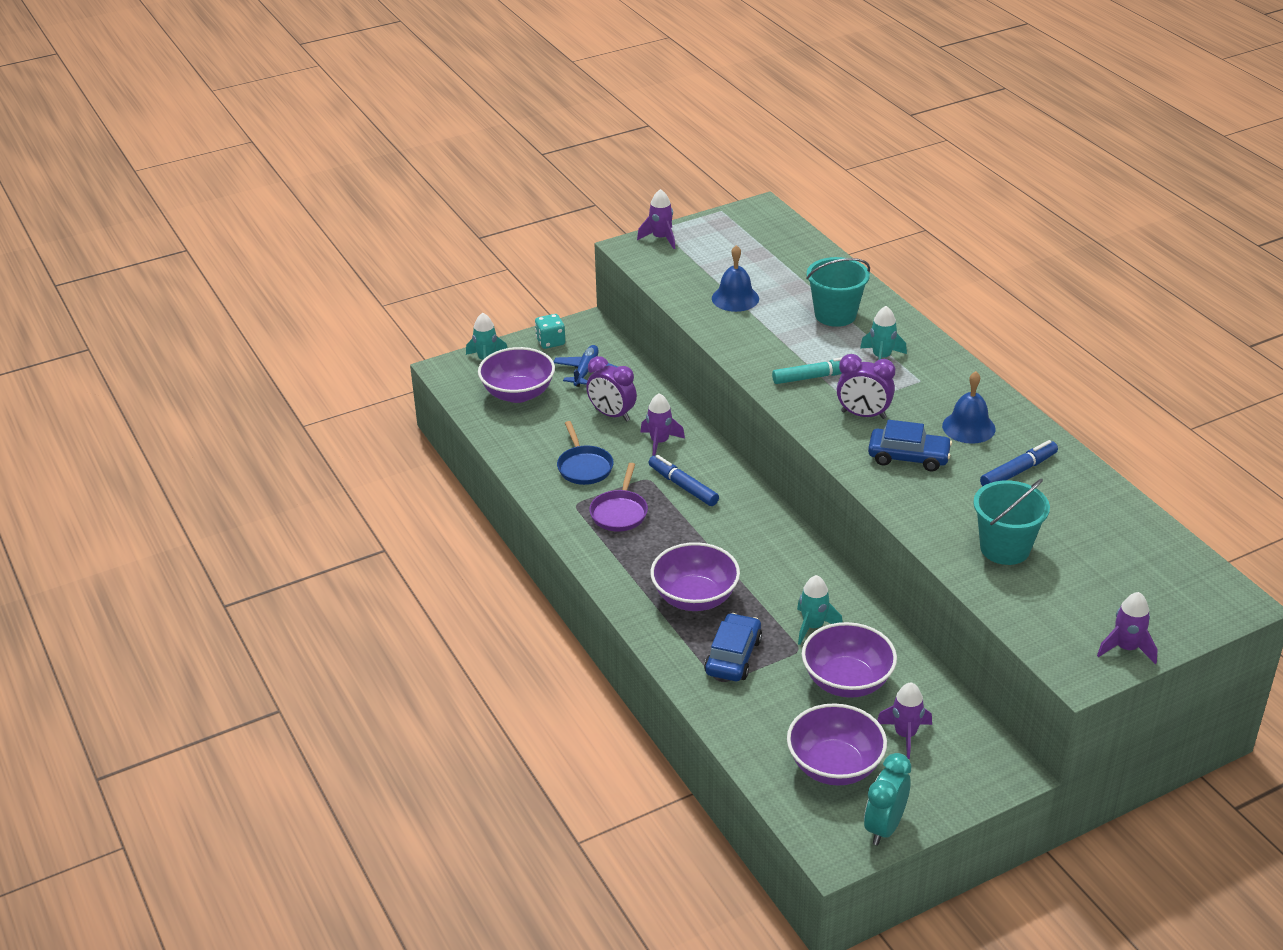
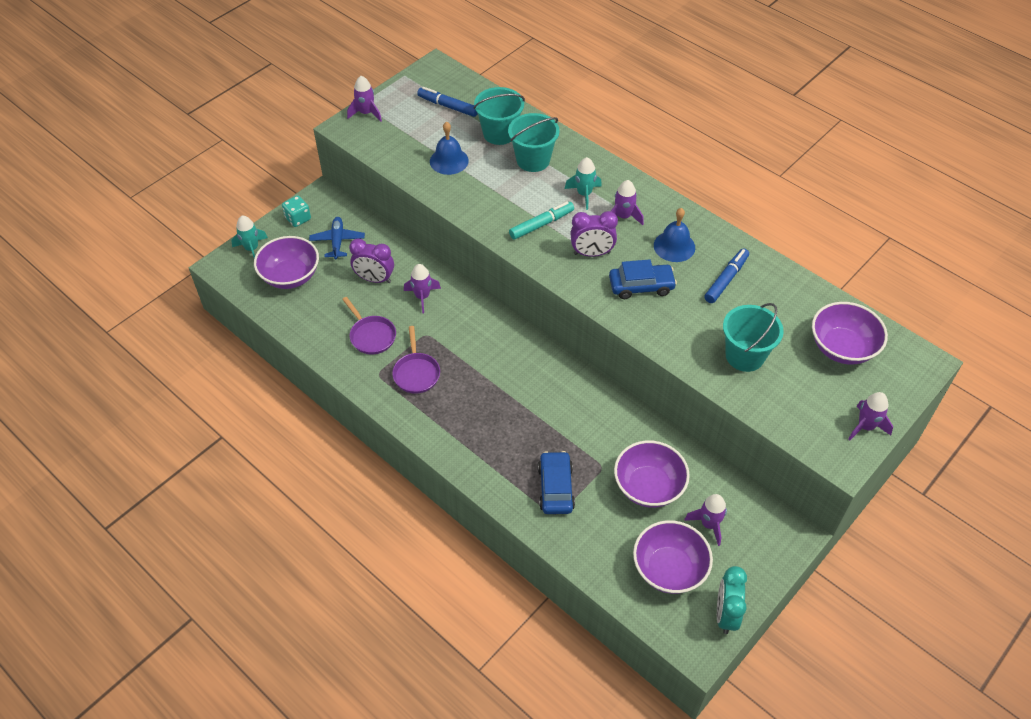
camera: 20 degrees left, 15 degrees up
(584, 467) = (371, 336): blue pan -> purple pan
(683, 486) = (456, 335): blue marker -> blue marker (448, 106)
(695, 597) = (505, 440): purple bowl -> purple bowl (842, 348)
(807, 283) = (499, 133): none -> turquoise bucket
(813, 626) = (605, 442): turquoise rocket -> none
(919, 387) = (623, 217): none -> purple rocket

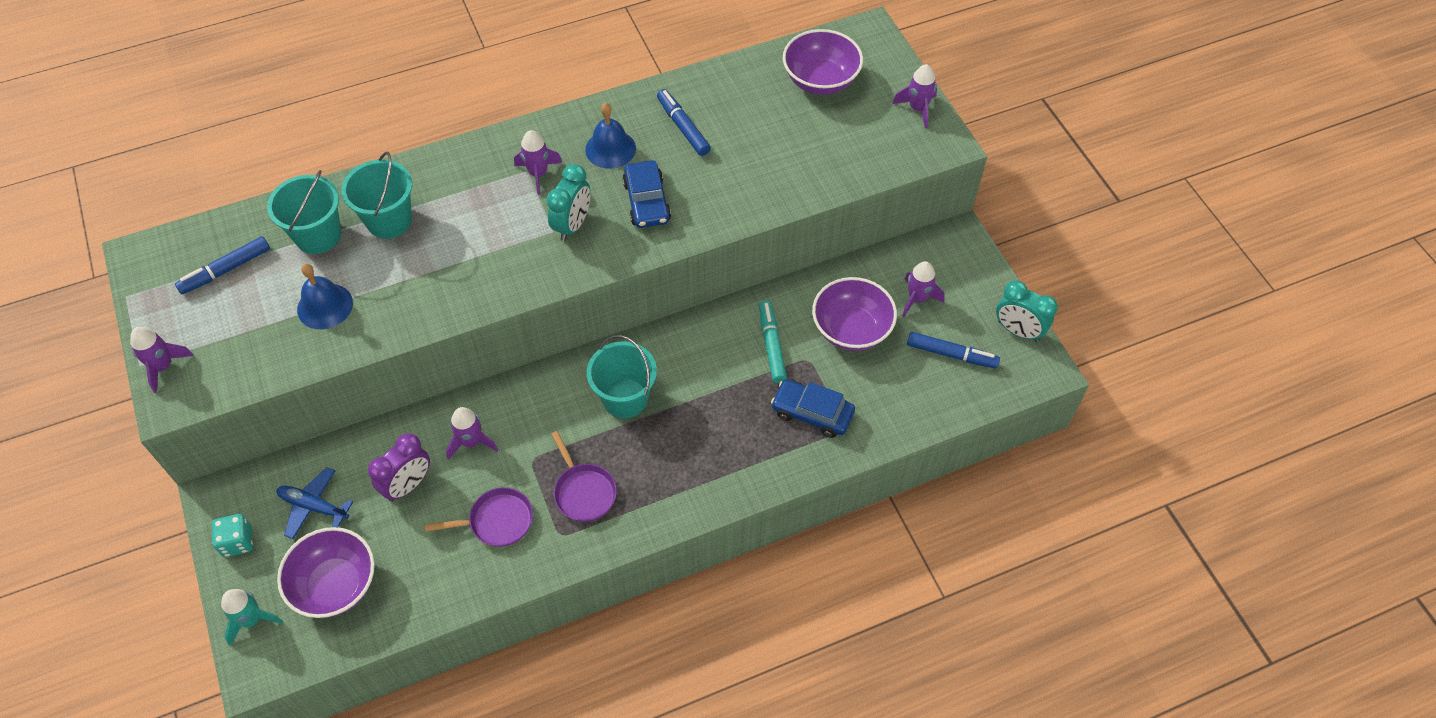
camera: 65 degrees left, 5 degrees up
(416, 373) = (583, 492): purple pan -> purple pan turned 45 degrees clockwise
(541, 224) = (497, 254): turquoise marker -> turquoise marker (772, 345)
(584, 194) = (479, 194): turquoise rocket -> none
(592, 253) = (572, 225): purple clock -> turquoise clock
(641, 286) = (647, 202): blue car -> blue car turned 150 degrees clockwise
(669, 569) = (951, 354): purple bowl -> blue marker
(744, 356) = (788, 158): turquoise bucket -> turquoise bucket (625, 398)

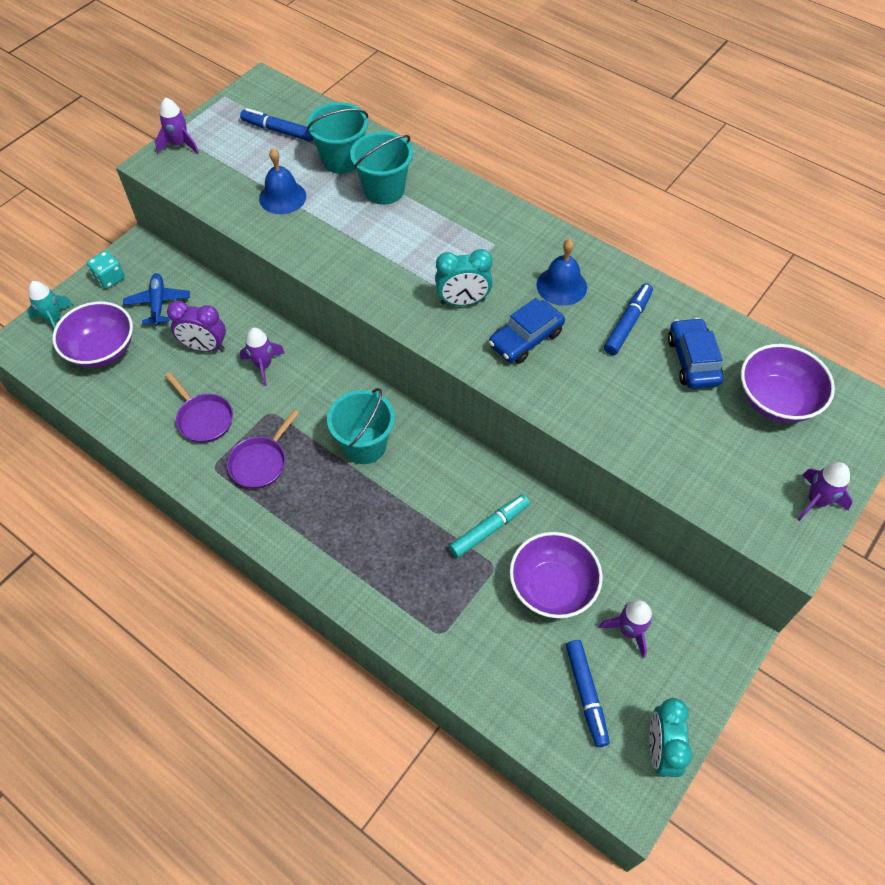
camera: 60 degrees right, 0 degrees up
(538, 174) = (497, 253): purple rocket -> none
(812, 413) = (439, 598): blue car -> blue car (692, 360)

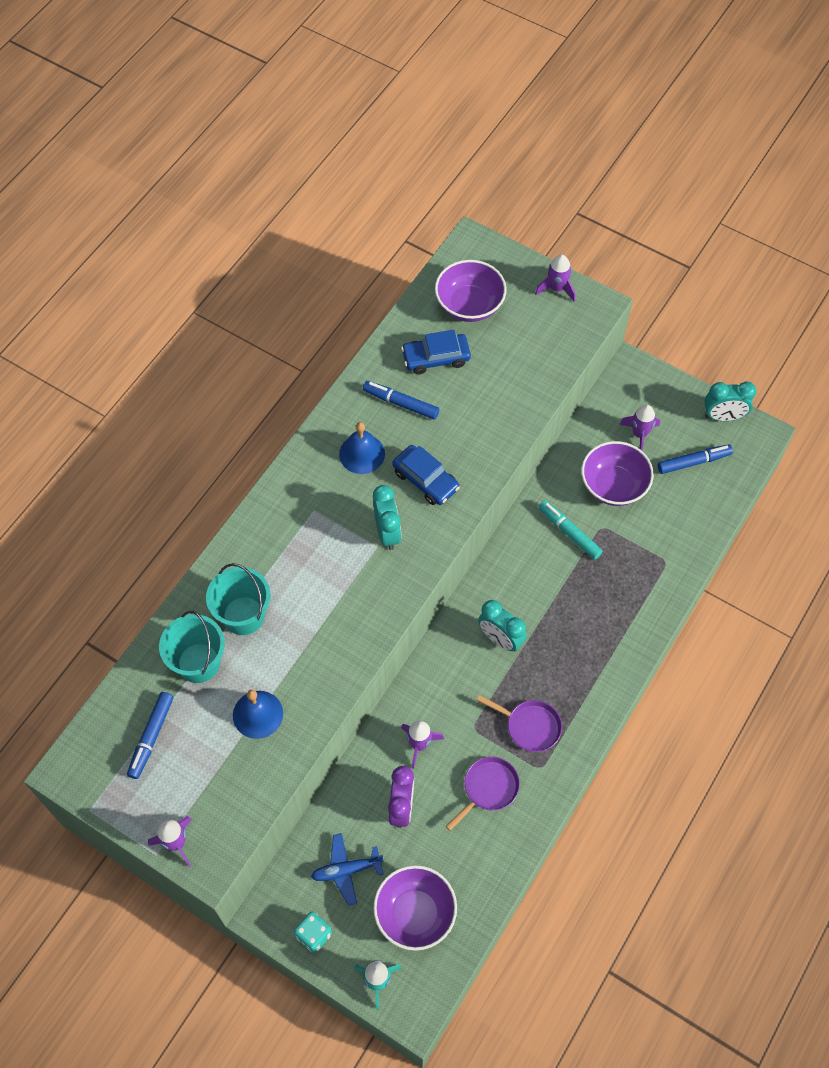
camera: 95 degrees left, 5 degrees up
(364, 445) = (500, 639): turquoise bucket -> turquoise clock

